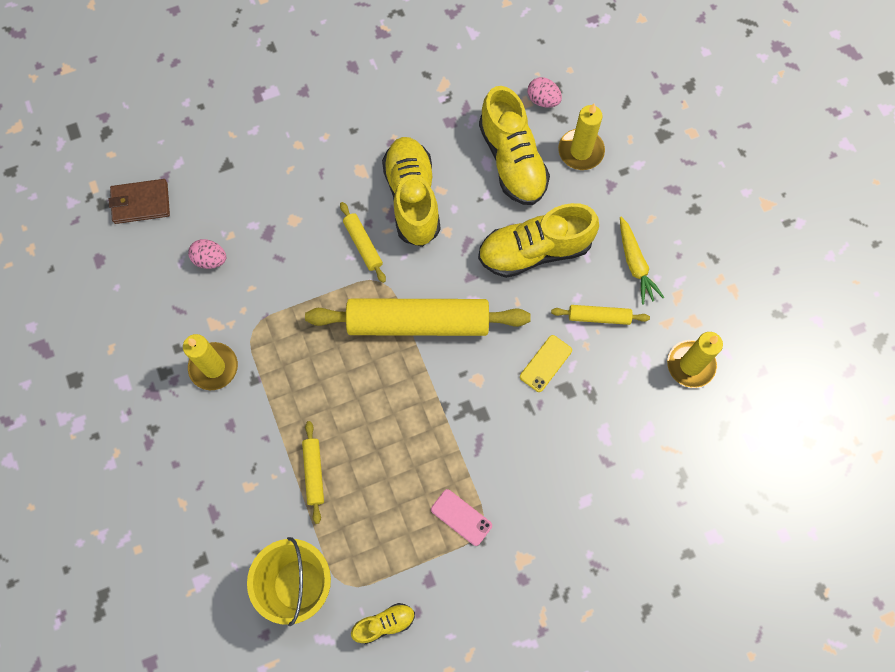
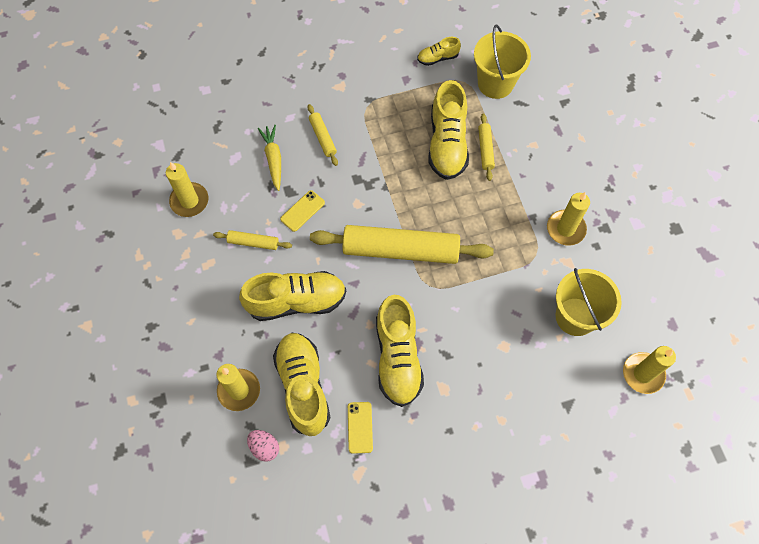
camera: 175 degrees left, 5 degrees down
(141, 203) = (643, 374): brown wallet -> yellow candle
(210, 259) = (575, 316): pink egg -> yellow bucket
(363, 245) = (443, 318): yellow rolling pin -> yellow rolling pin (323, 137)
(366, 478) = (447, 143): none -> yellow shoe
(447, 126) = (360, 427): none -> yellow phone
(461, 517) = (380, 114): pink phone -> none
(635, 264) = (214, 282): yellow carrot -> yellow carrot (273, 159)

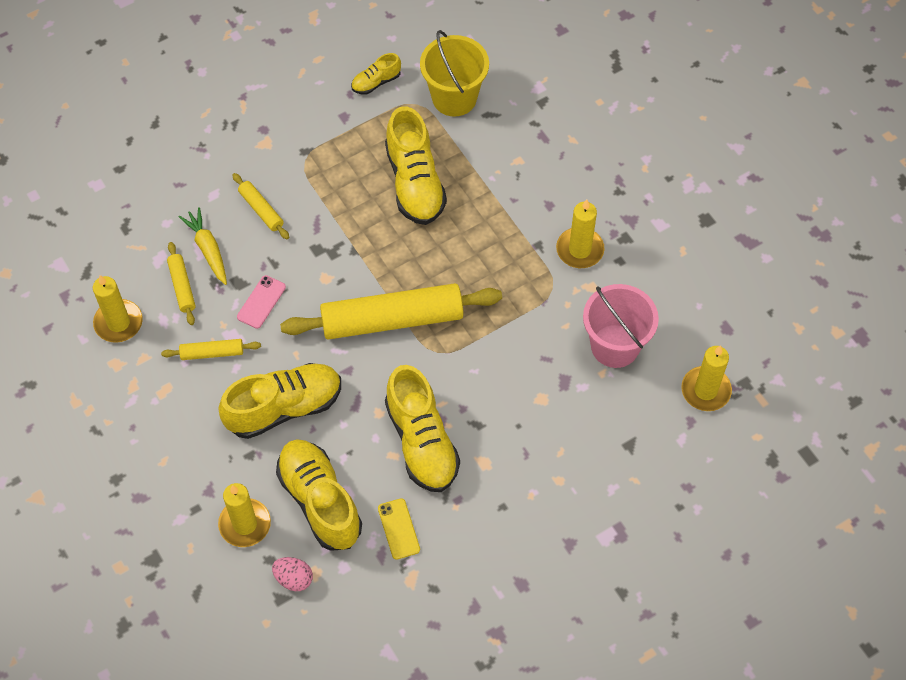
camera: 15 degrees left, 5 degrees down
(302, 211) = (261, 302): yellow phone -> pink phone
(485, 149) = (462, 179): yellow rolling pin -> yellow rolling pin (182, 286)
(575, 316) = (615, 346): yellow bucket -> pink bucket

